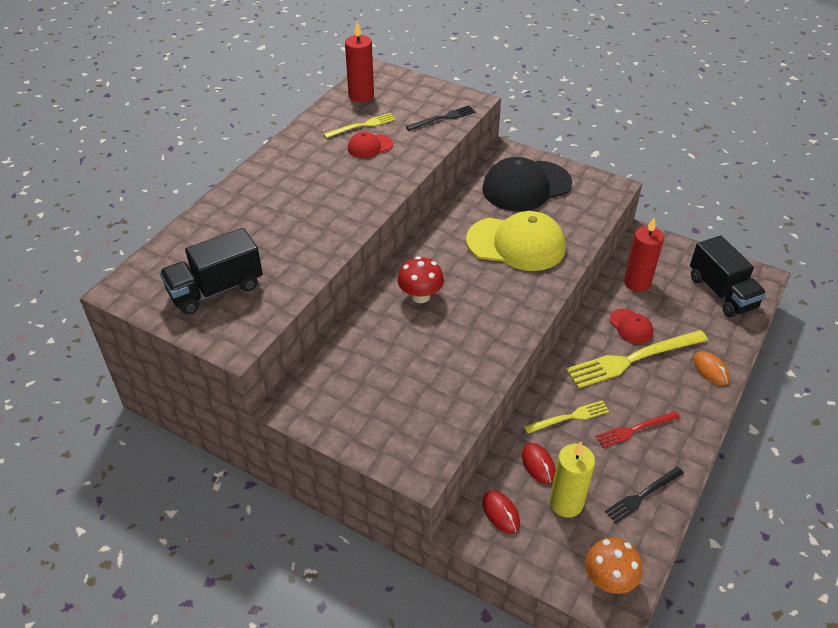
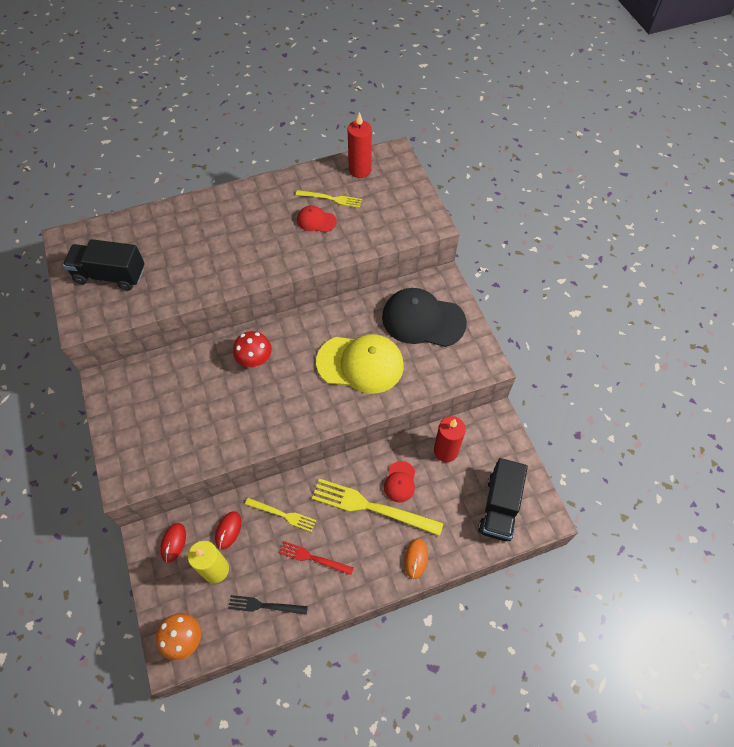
camera: 40 degrees right, 15 degrees up
(443, 118) = (393, 227): black fork -> none
(516, 244) = (360, 364): yellow cap -> yellow cap turned 45 degrees counterclockwise

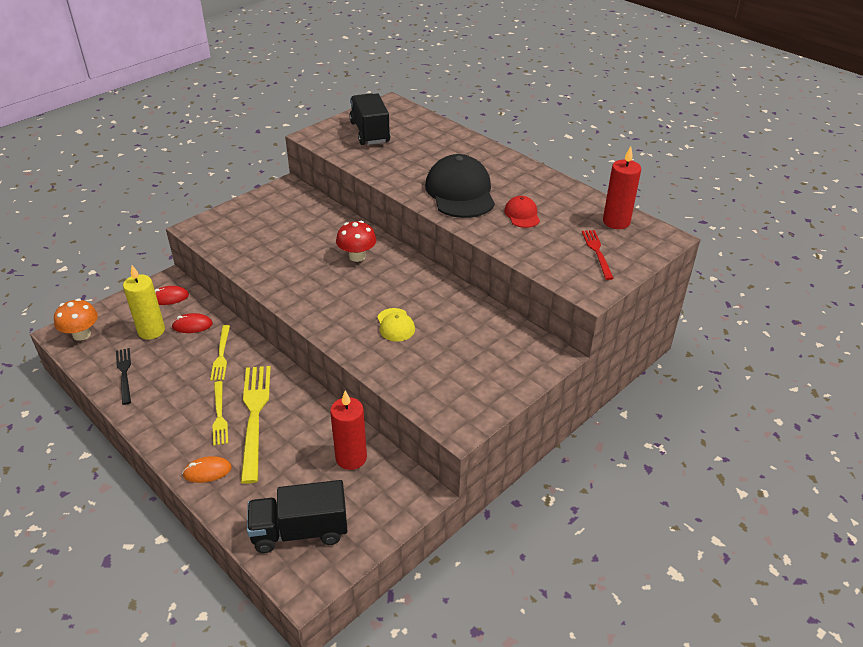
camera: 65 degrees right, 20 degrees down
(313, 558) = (183, 391): red fork -> red fork (597, 252)
(331, 199) = (559, 215): yellow fork -> yellow fork (219, 415)
(360, 364) = (395, 325): yellow cap -> yellow cap, size x0.48
(400, 482) = (294, 430): red cap -> none
(423, 320) = (484, 355): black cap -> black cap (460, 192)

